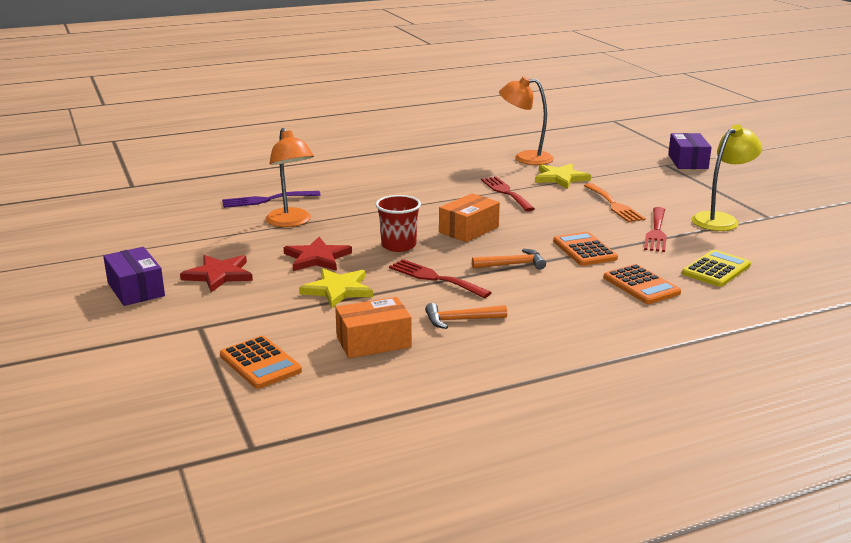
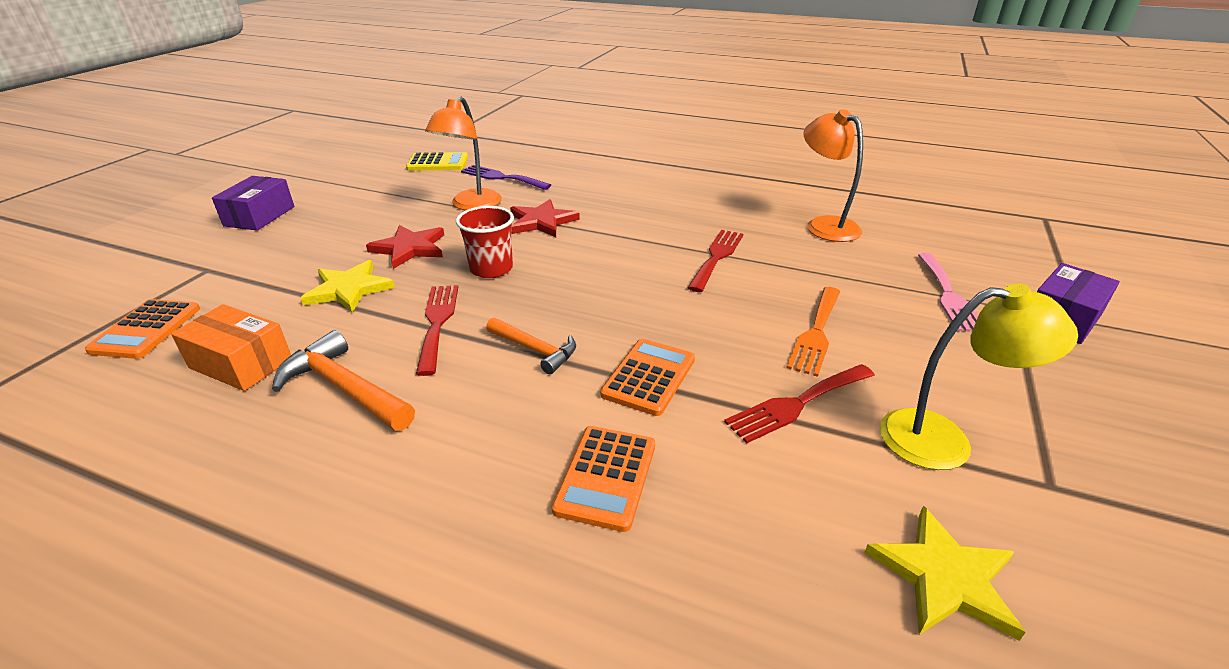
camera: 45 degrees right, 10 degrees up
(219, 275) = (322, 230): red star -> red star (542, 222)
(460, 320) = (345, 388): orange hammer -> orange hammer, size x1.52
(468, 230) = (587, 283): orange box -> none
(560, 178) = (817, 266): yellow star -> yellow star (944, 577)
(634, 169) = (948, 295): none -> pink fork
(716, 269) = (764, 526): yellow calculator -> yellow calculator (438, 163)

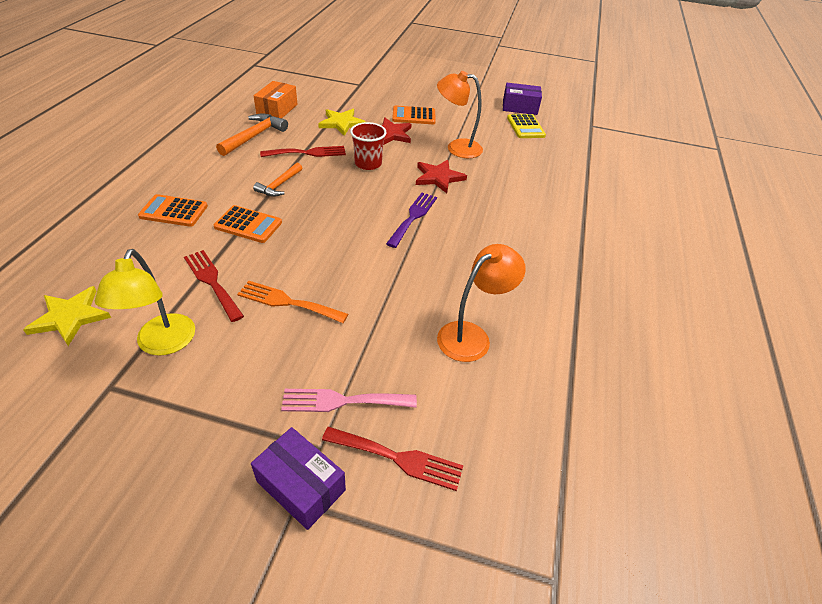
camera: 80 degrees right, 10 degrees up
(146, 329) = (305, 84): orange calculator -> orange calculator (413, 116)
(259, 216) = (421, 84): purple box -> purple box (519, 107)
(501, 177) = (510, 155): purple fork -> purple fork (413, 217)
(716, 257) = (396, 260): red fork -> red fork (398, 458)

